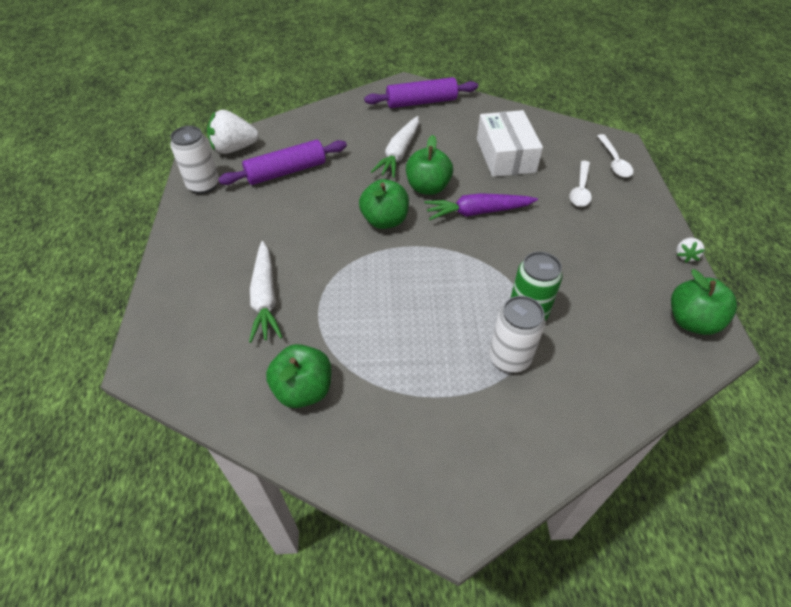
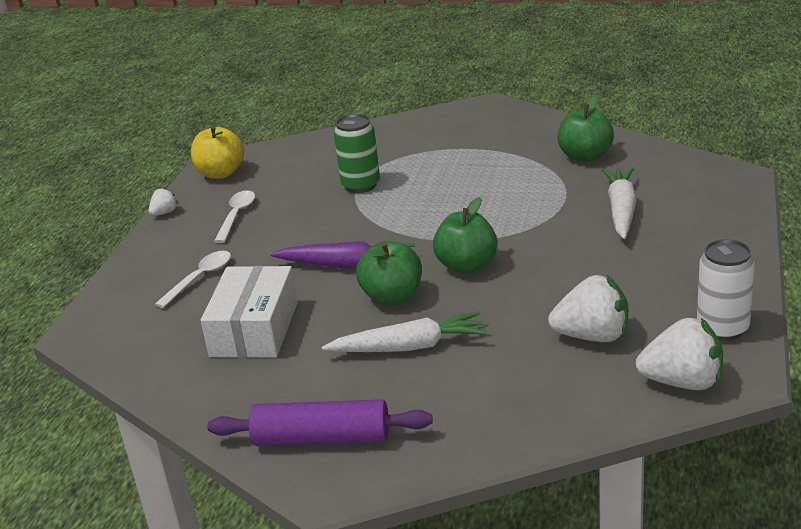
camera: 160 degrees left, 20 degrees down
(286, 171) = (592, 336): purple rolling pin -> white strawberry
(399, 153) = (409, 347): white carrot -> white carrot turned 45 degrees clockwise
(509, 358) = (398, 163): white can -> none
(614, 161) = (118, 307): white spoon -> white spoon (236, 216)
(691, 321) = (221, 173): green apple -> yellow apple

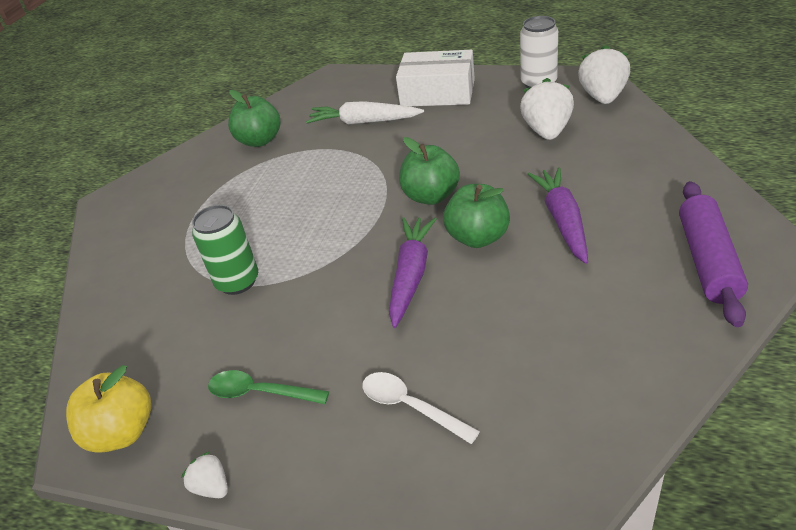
camera: 85 degrees left, 10 degrees up
(236, 216) = (260, 393): white spoon -> green spoon
(254, 329) = (529, 334): white box -> white box (437, 93)
(409, 347) = (562, 220): white carrot -> purple carrot

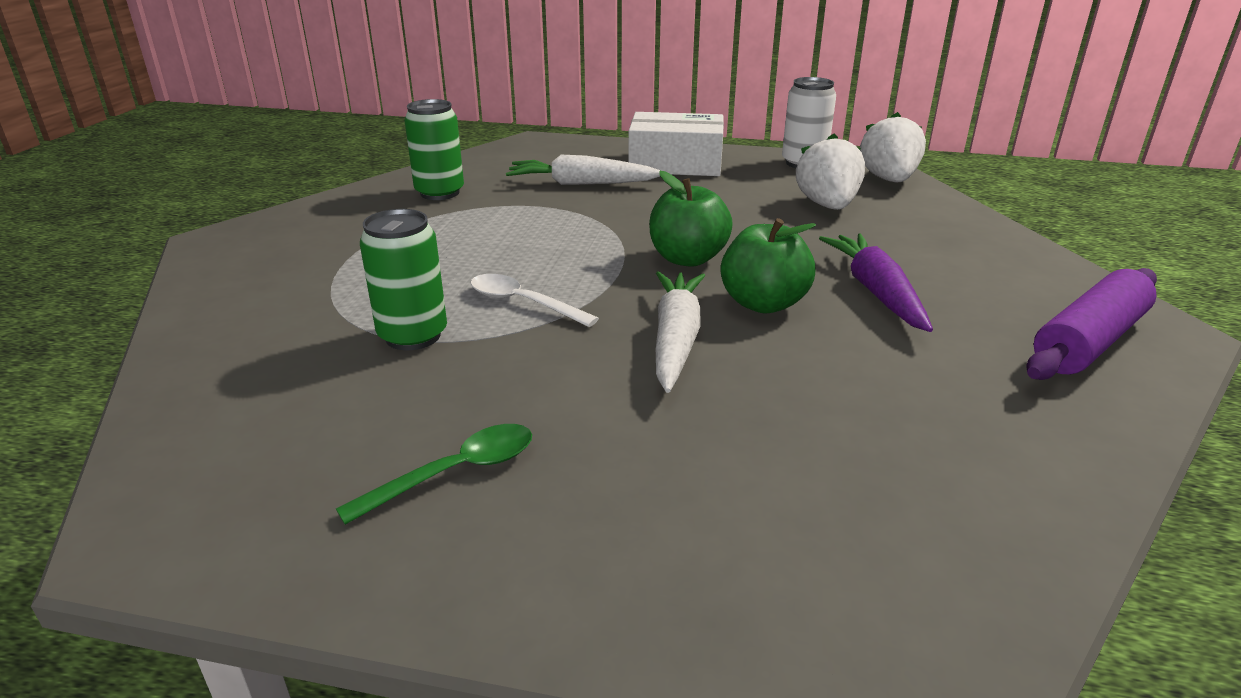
camera: 10 degrees left, 10 degrees down
(122, 432) = (214, 521): yellow apple -> none
(212, 487) = (375, 606): white strawberry -> none
(260, 140) = (439, 193): green apple -> green can
(260, 393) = (455, 473): green spoon -> green spoon turned 135 degrees clockwise
(410, 406) = (706, 498): white spoon -> white spoon (523, 303)
(411, 275) = (675, 339): purple carrot -> white carrot
(708, 261) = (1089, 341): purple rolling pin -> purple rolling pin turned 45 degrees clockwise

